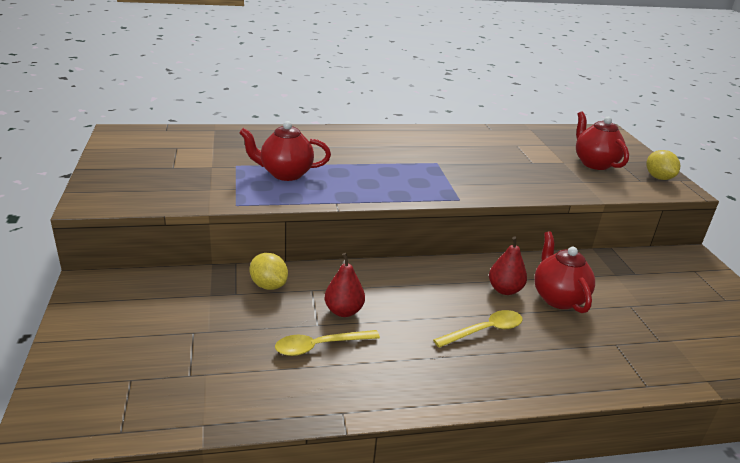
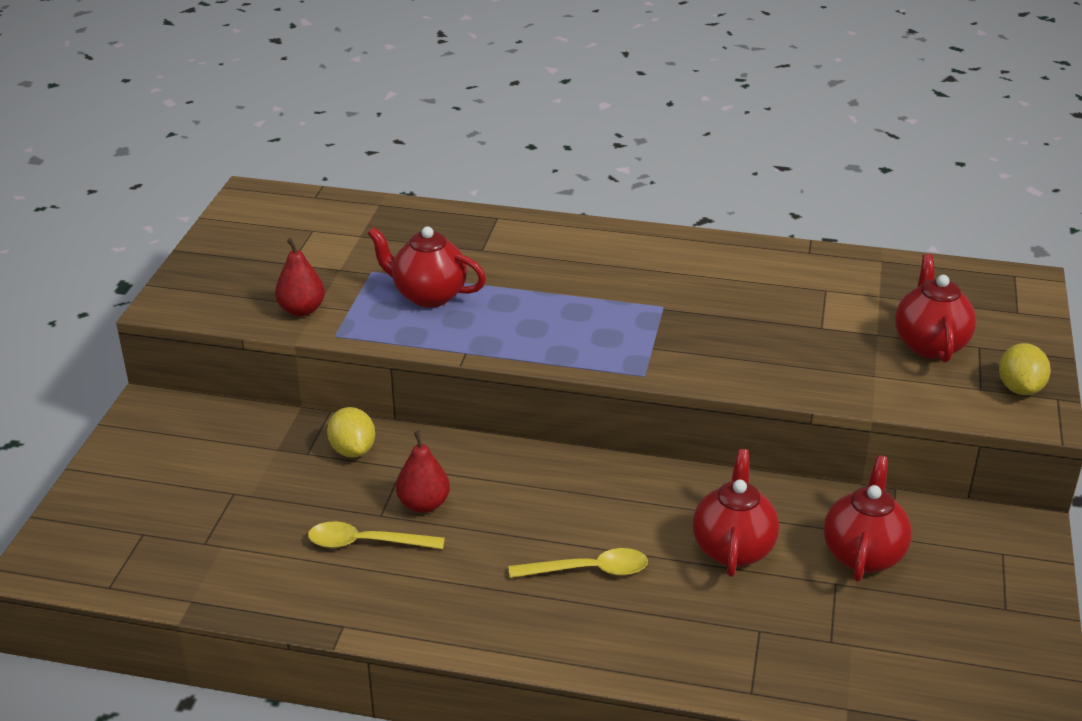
camera: 25 degrees right, 5 degrees up
(504, 290) = (664, 520): red pear -> red pear (302, 310)
(629, 286) = (863, 554): none -> red teapot

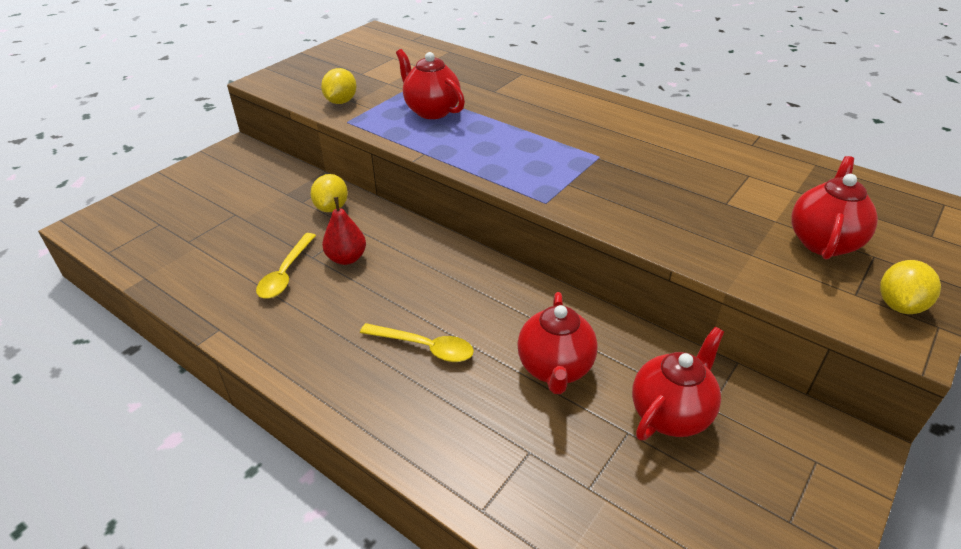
camera: 25 degrees right, 5 degrees up
(302, 310) = (341, 101): red pear -> yellow lemon
(366, 543) = (285, 273): yellow spoon -> yellow spoon turned 105 degrees counterclockwise
(733, 549) = (555, 369): red teapot -> red teapot turned 150 degrees clockwise

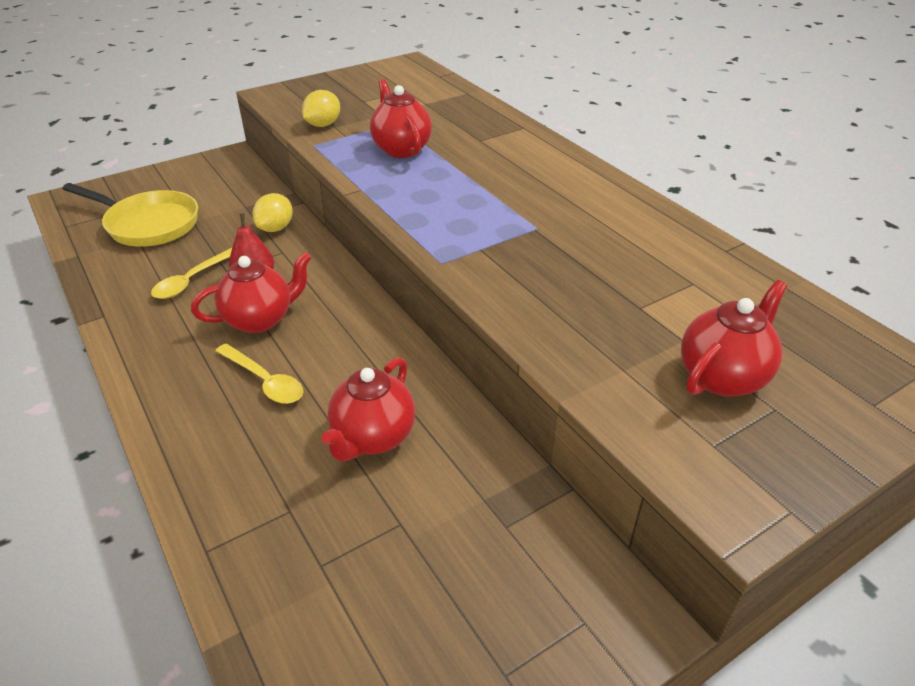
camera: 20 degrees right, 0 degrees up
(198, 231) = (148, 224): none -> yellow pan
(670, 414) = (458, 519): red teapot -> red teapot (260, 319)
(899, 305) = (759, 472): yellow lemon -> none

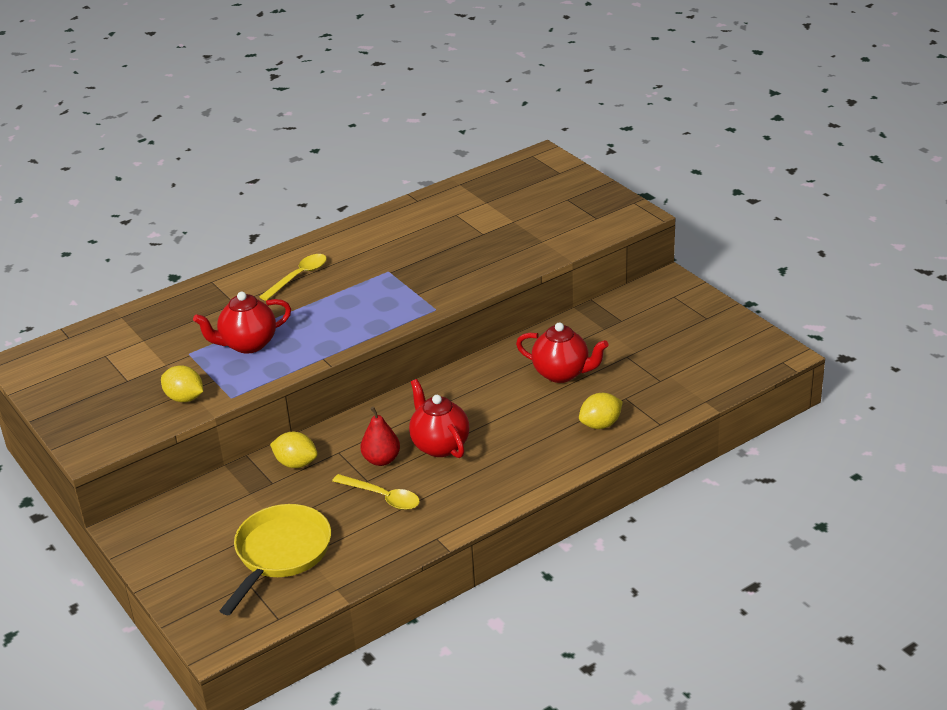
camera: 90 degrees left, 5 degrees down
(236, 473) = (600, 424): none -> yellow lemon
(265, 381) = (512, 429): yellow spoon -> yellow spoon (299, 277)
(722, 377) = (544, 211): red teapot -> none

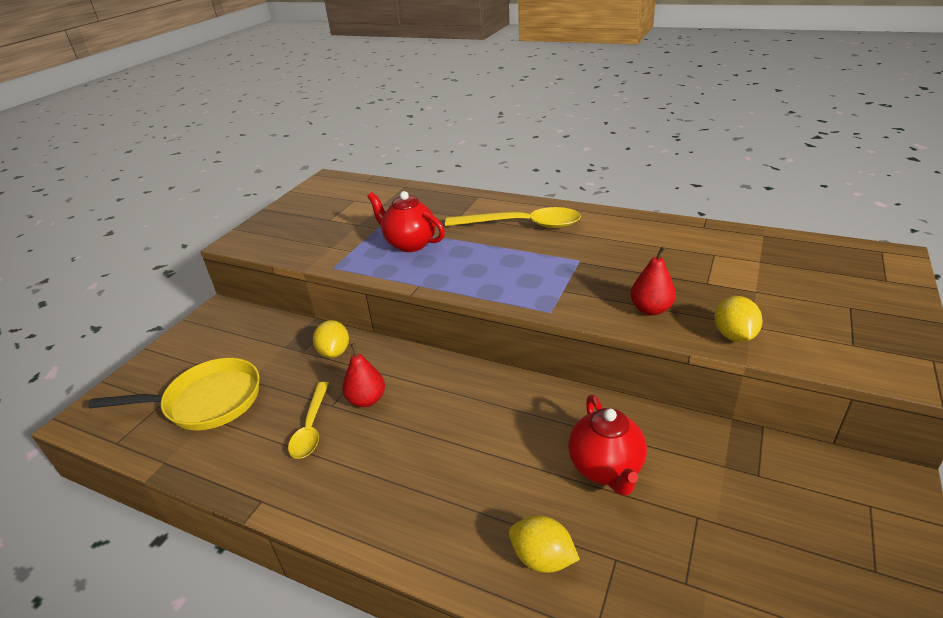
camera: 60 degrees right, 0 degrees up
(184, 398) = (320, 249): yellow lemon -> yellow lemon (734, 335)
(299, 277) = (522, 225): yellow spoon -> yellow spoon, size x1.60
(439, 445) = (411, 429): red teapot -> none
(483, 268) = (651, 309): none -> red pear

